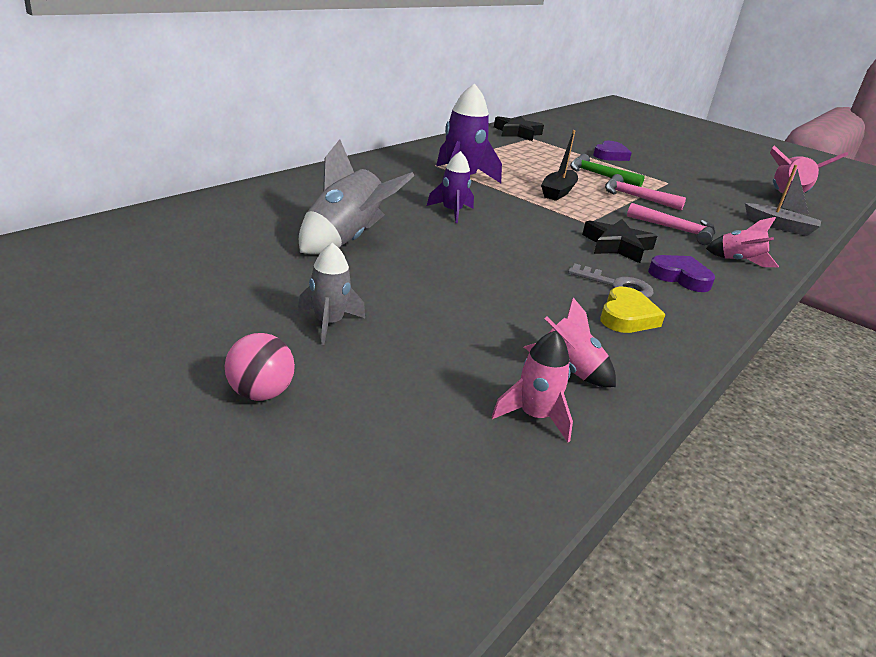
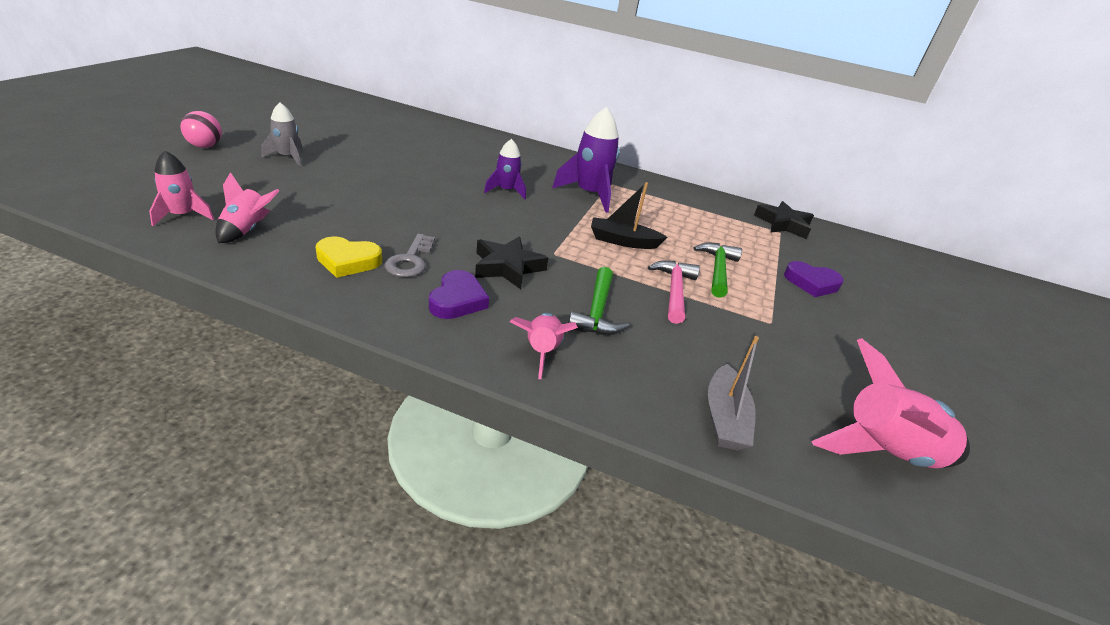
camera: 70 degrees right, 5 degrees up
(346, 240) = (413, 157): grey rocket -> none
(676, 230) = (597, 311): pink hammer -> green hammer

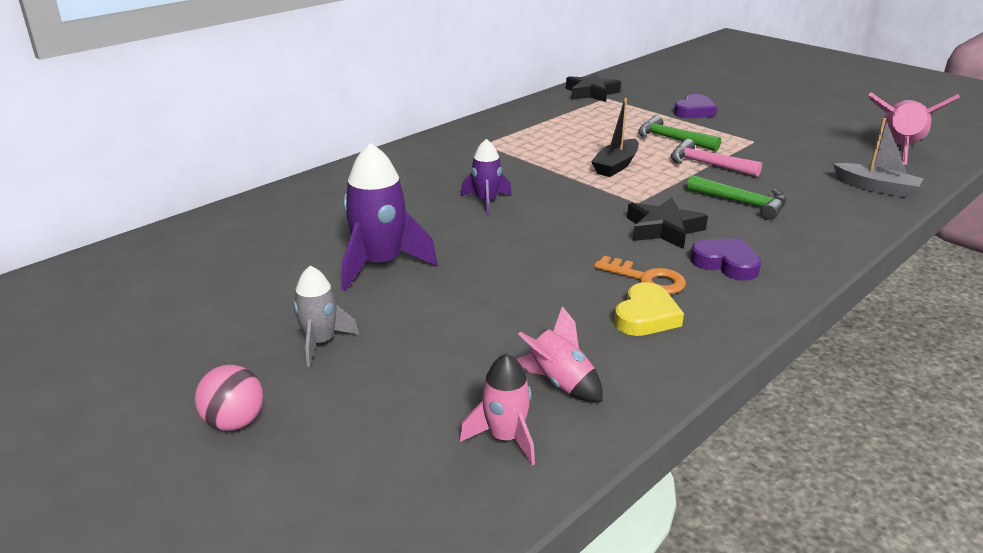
camera: 60 degrees left, 5 degrees down
(410, 260) = (647, 279): grey key -> orange key
(541, 352) = (806, 238): pink rocket -> none
(589, 194) = (508, 160): purple rocket -> purple rocket (380, 264)

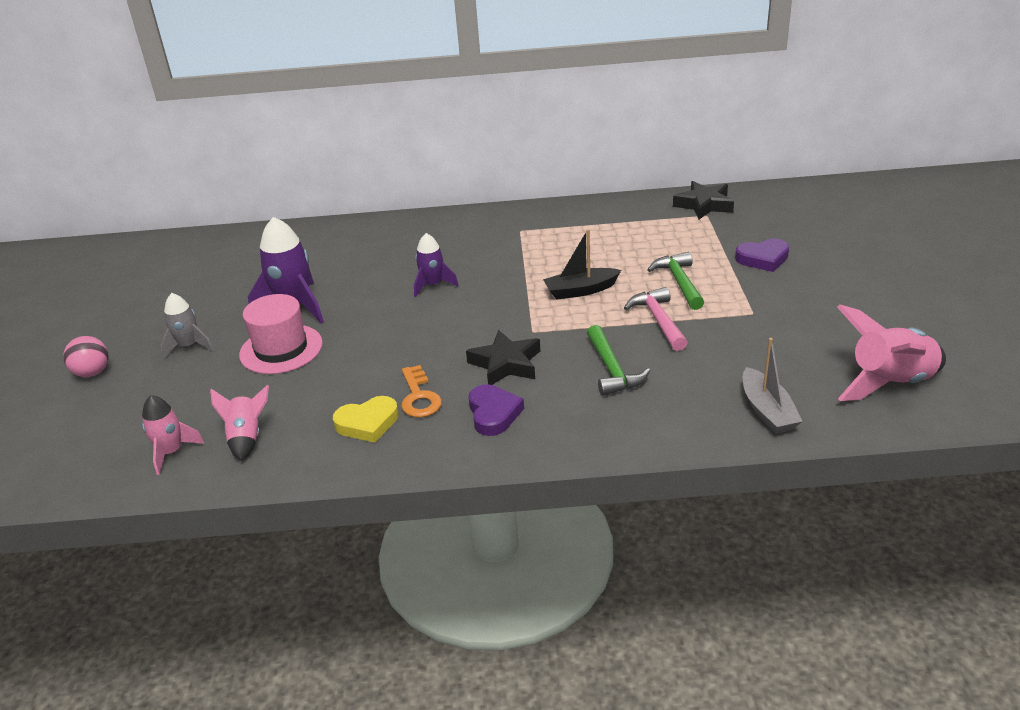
camera: 45 degrees right, 5 degrees up
(438, 301) = (281, 349): none -> pink hat

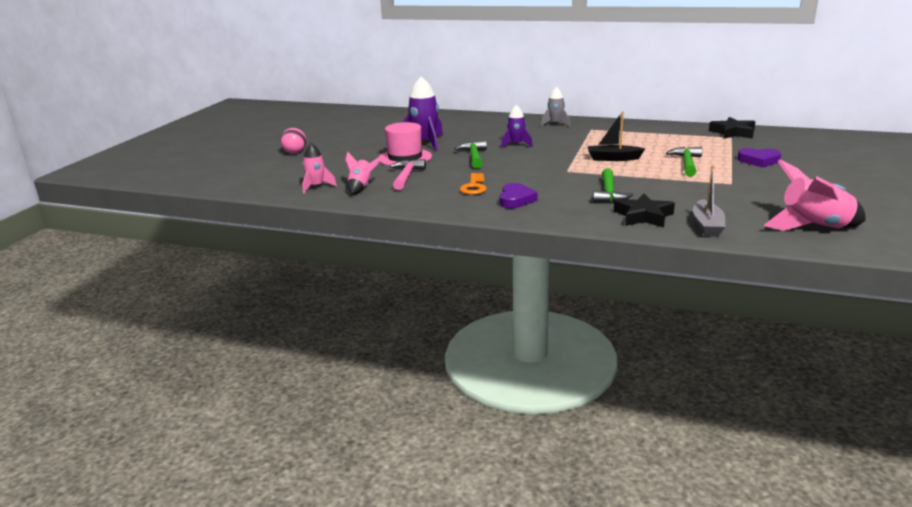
camera: 20 degrees right, 10 degrees down
(189, 346) = (353, 150): grey rocket -> grey rocket (555, 123)
(367, 423) = (435, 192): yellow heart -> none
(385, 325) = (474, 156): none -> green hammer
(506, 364) = (539, 181): black star -> black star (643, 216)
(658, 320) = (658, 177): pink hammer -> pink hammer (406, 176)

